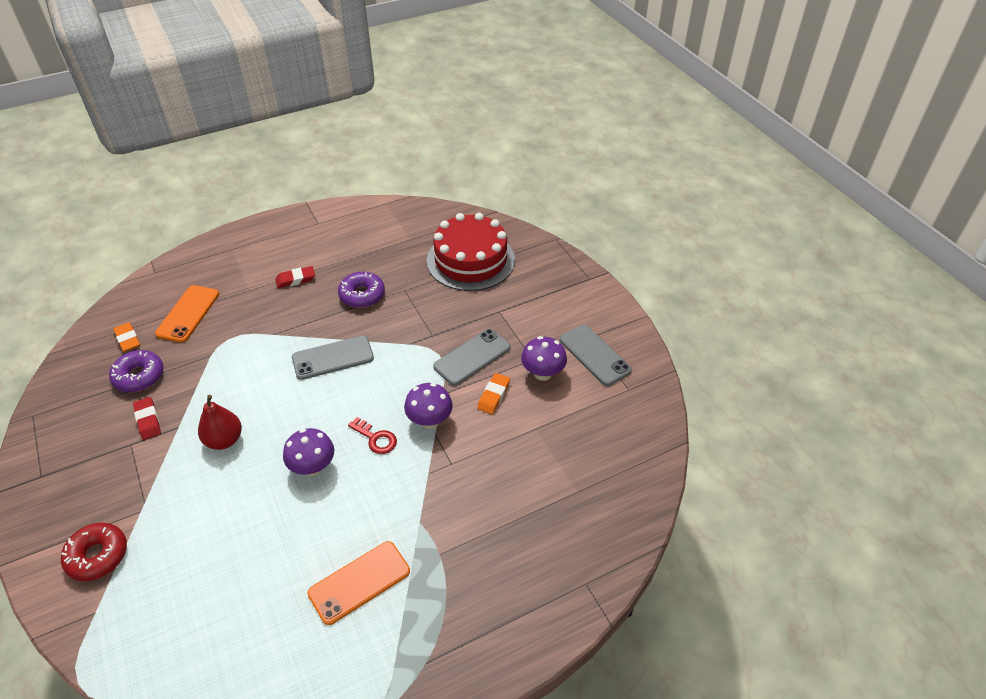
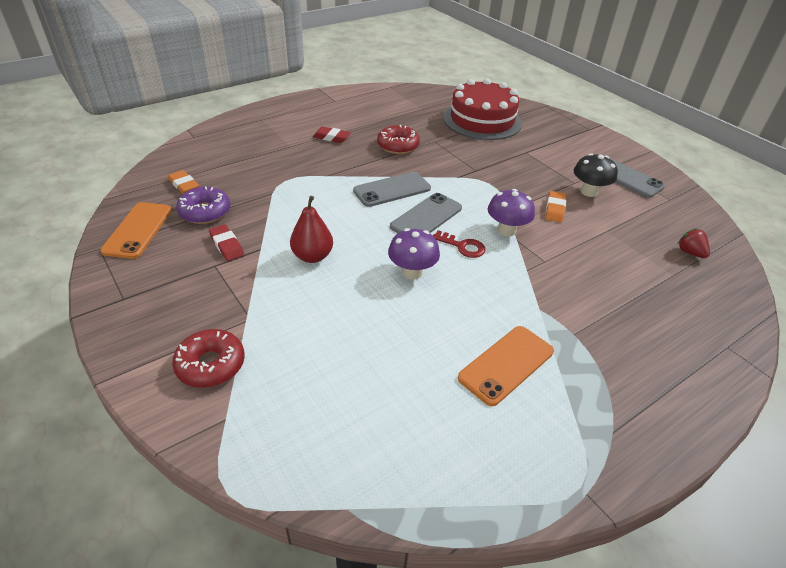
camera: 10 degrees left, 5 degrees down
(188, 314) = (238, 164): orange phone -> orange phone (138, 230)
(295, 279) = (331, 137): red eraser -> red eraser turned 45 degrees clockwise
(362, 295) = (398, 146): purple donut -> red donut
(472, 357) = (520, 183): grey phone -> grey phone (426, 217)
(543, 373) = (589, 192): purple mushroom -> black mushroom
(611, 464) = (690, 252): none -> red strawberry

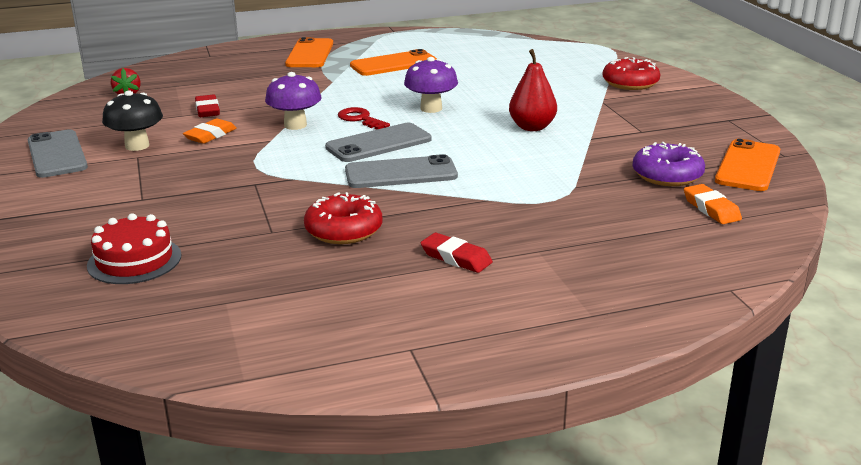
camera: 160 degrees left, 15 degrees down
(227, 245) = (631, 144): red eraser -> red eraser (207, 110)
(482, 120) = (134, 260): red cake -> red cake, size x0.56
(625, 375) = (310, 54): none -> orange phone

